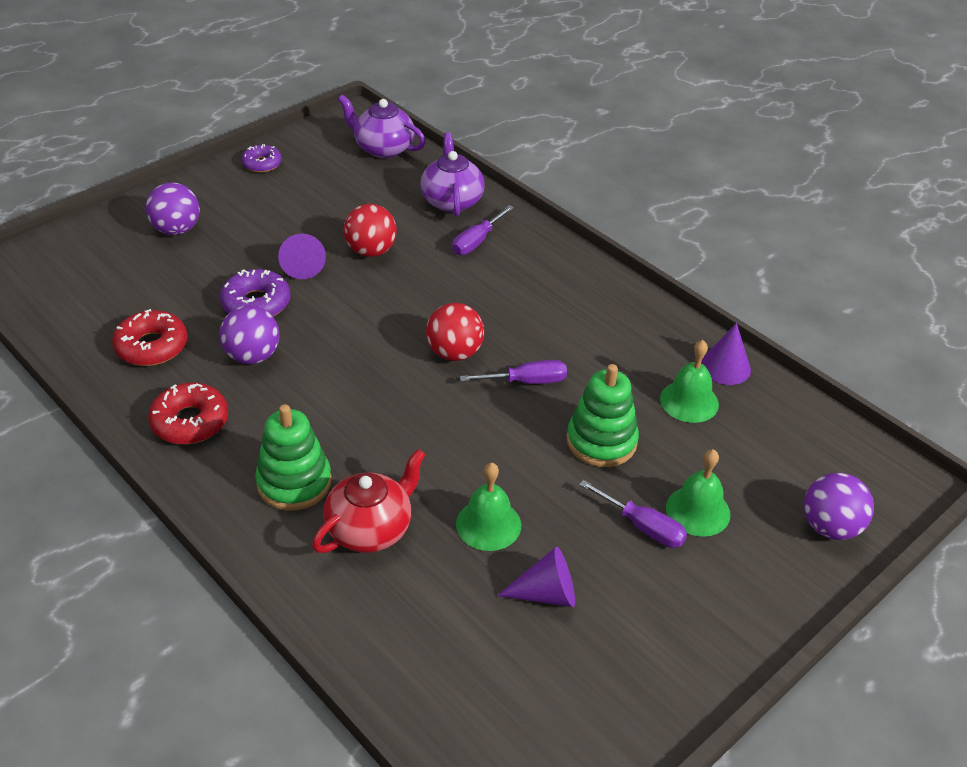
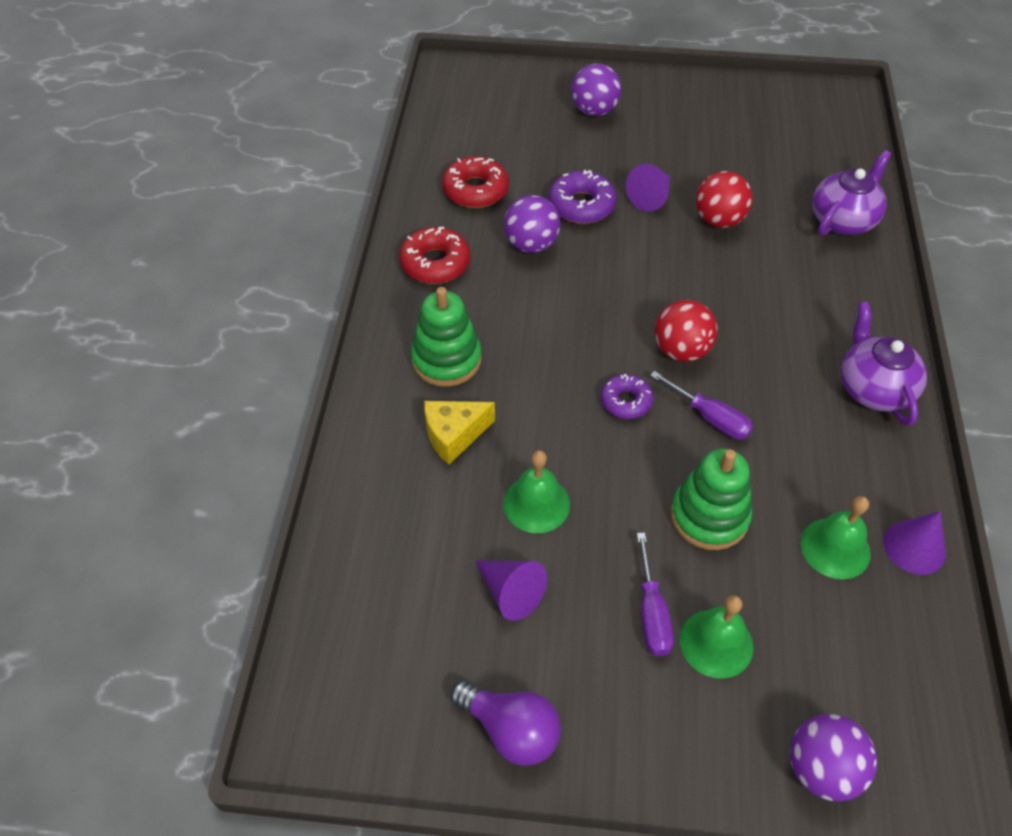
camera: 50 degrees right, 10 degrees up
(262, 164) = (720, 93): purple donut -> purple donut (626, 401)
(371, 529) = (454, 435): red teapot -> yellow cheese
(383, 148) = (839, 137): purple teapot -> purple teapot (873, 388)
(477, 241) = (820, 269): purple screwdriver -> none
(656, 674) = (511, 730): none -> purple light bulb

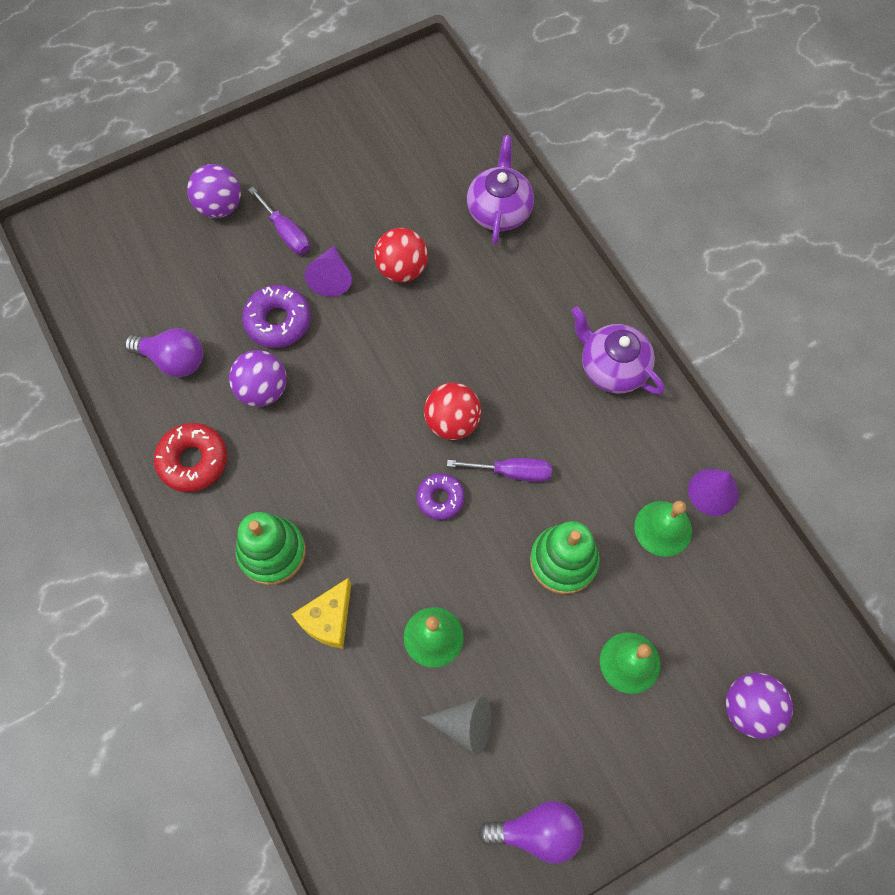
camera: 35 degrees left, 15 degrees up
(475, 190) = (173, 360): red donut -> purple light bulb
(510, 592) = (465, 725): purple cone -> grey cone
(651, 612) = (572, 670): purple screwdriver -> purple screwdriver (286, 232)

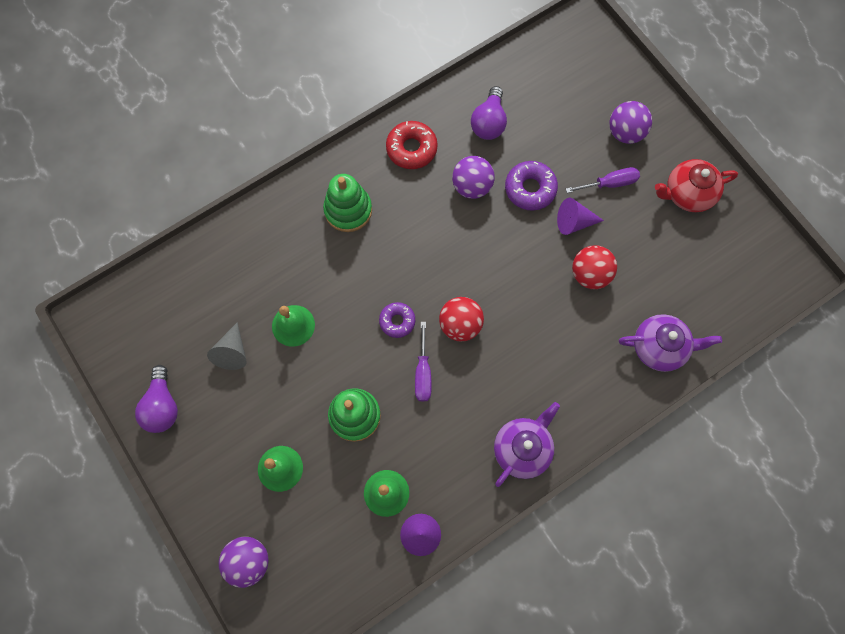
camera: 85 degrees right, 5 degrees up
(286, 232) = (609, 183): purple screwdriver -> purple screwdriver turned 150 degrees counterclockwise
(313, 154) = (687, 194): none -> red teapot
(328, 619) = (302, 253): yellow cheese -> none

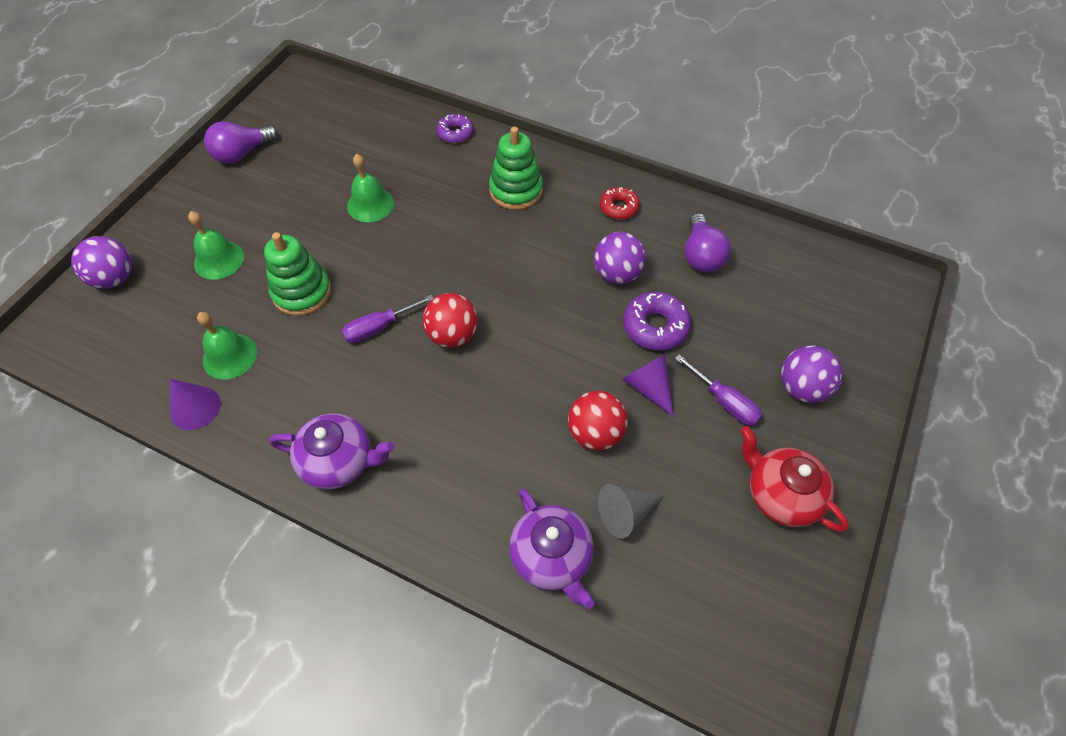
camera: 60 degrees right, 15 degrees down
(232, 352) = (319, 175): grey cone -> grey cone (625, 513)
(397, 321) = (423, 280): purple donut -> purple donut (455, 133)
(411, 149) = (619, 207): red donut -> red donut, size x0.66
(489, 123) = (701, 255): purple light bulb -> purple light bulb turned 75 degrees counterclockwise

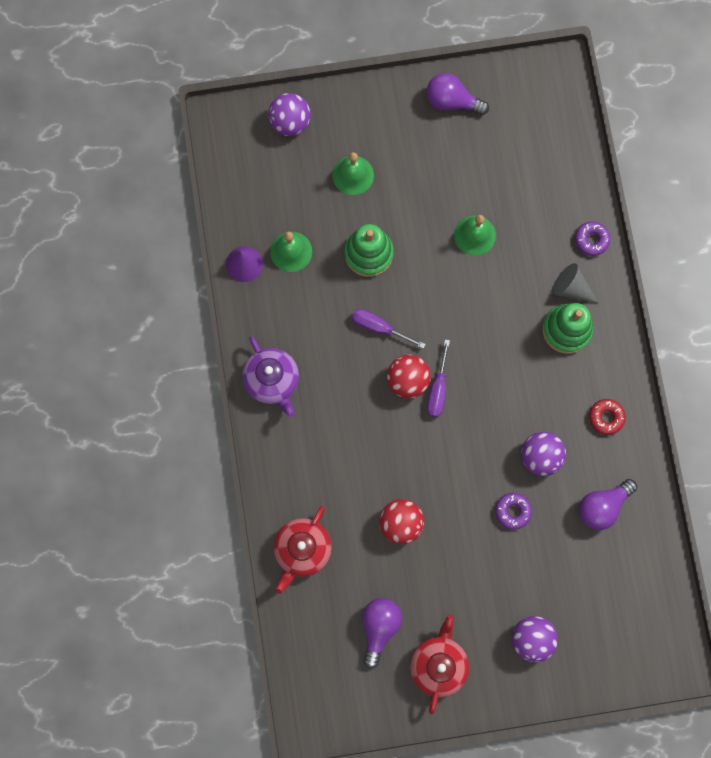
camera: 55 degrees right, 20 degrees up
(552, 557) = (302, 550): purple teapot -> red teapot
(625, 513) = (359, 576): grey cone -> grey cone (571, 288)
(648, 387) = (459, 536): purple cone -> none
(655, 326) = (512, 511): purple donut -> purple donut, size x0.66
(700, 530) = (379, 627): none -> purple light bulb
(724, 401) = (483, 592): purple screwdriver -> purple screwdriver (438, 389)

